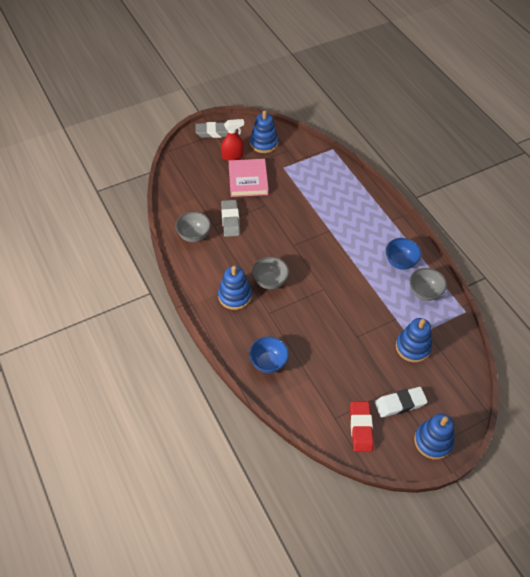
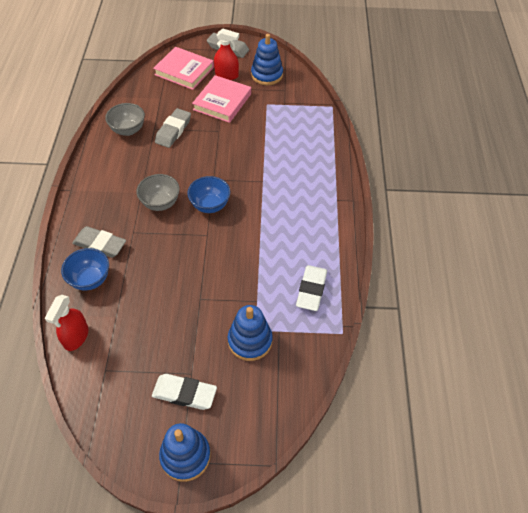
camera: 30 degrees right, 0 degrees up
(195, 166) = (184, 71): none -> pink book
(235, 296) = (116, 201): blue stacking toy -> none
(252, 334) = (100, 244): none -> grey eraser
(295, 407) = (76, 337): none -> red spray bottle
(361, 428) = (122, 395): red eraser -> none
(400, 262) = (311, 246): blue bowl -> blue bowl (210, 205)
(424, 293) = (311, 290): grey bowl -> white eraser

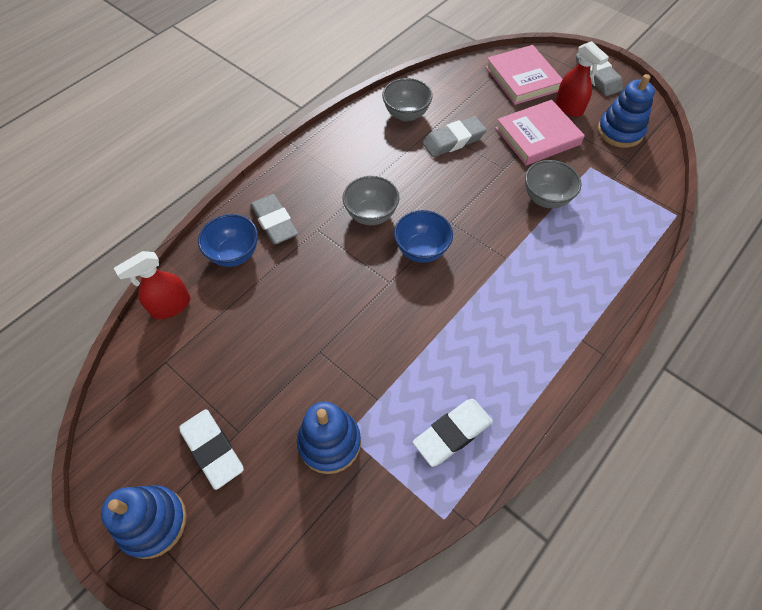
camera: 40 degrees right, 5 degrees up
(257, 135) = (546, 198): none -> grey bowl

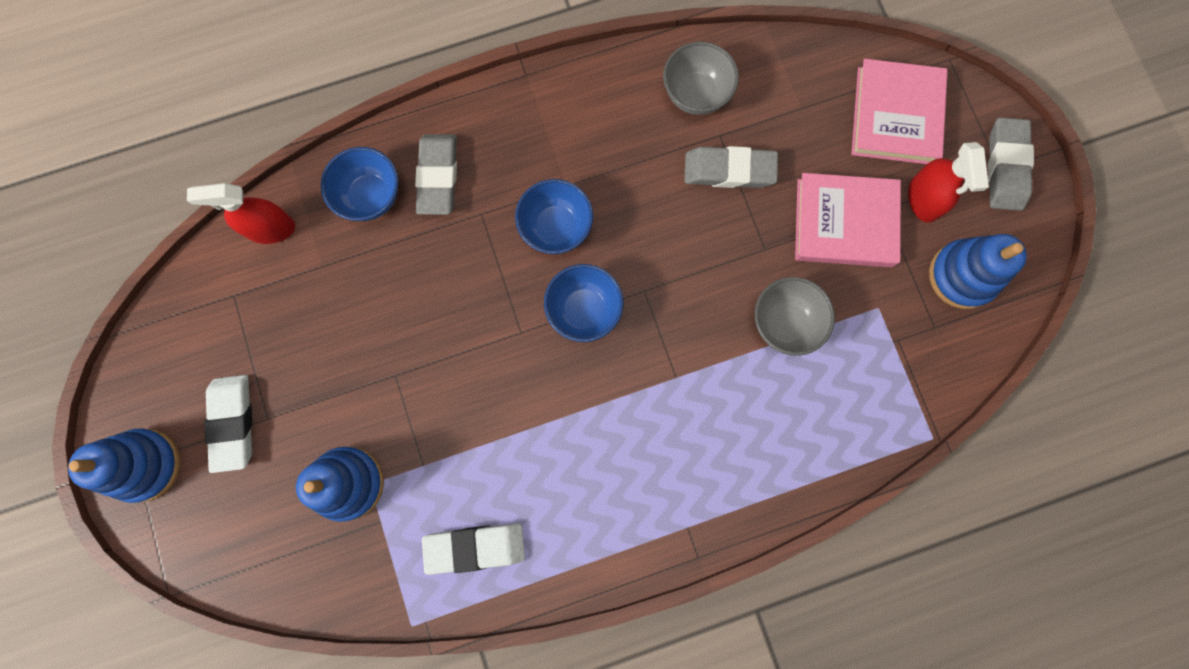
camera: 30 degrees right, 20 degrees up
(371, 215) = (556, 228): grey bowl -> blue bowl

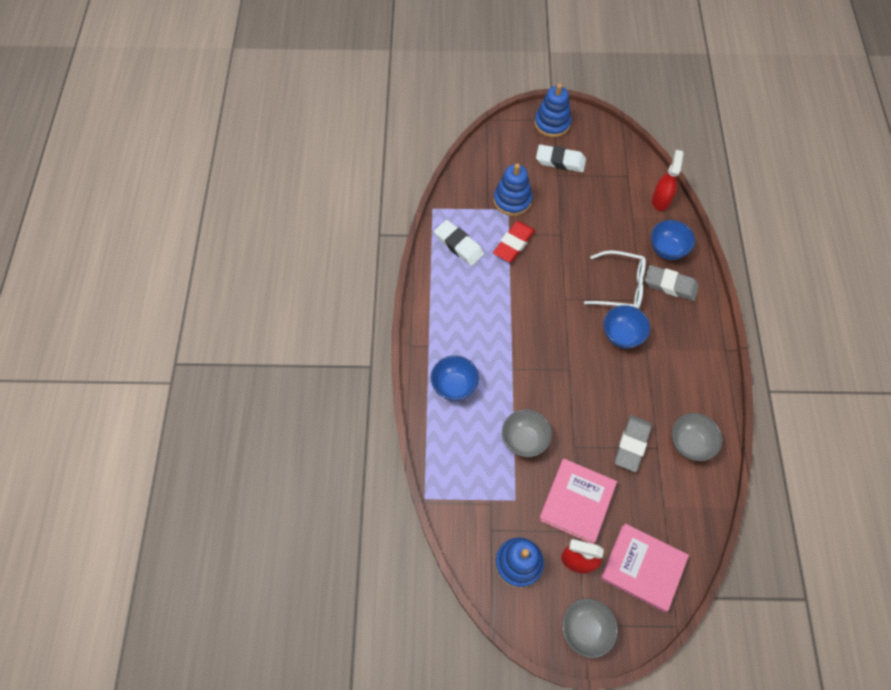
camera: 110 degrees right, 15 degrees down
(441, 450) = (513, 244): none -> red eraser
(465, 251) = (621, 286): none -> white glasses
(475, 547) = (459, 245): white eraser -> white eraser turned 60 degrees counterclockwise
(584, 310) = (567, 334): blue bowl -> blue bowl (454, 386)
(1005, 167) = (585, 629): grey eraser -> grey bowl

